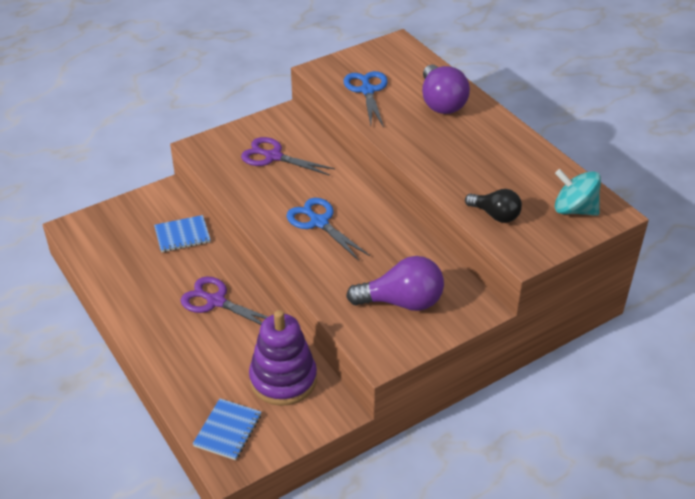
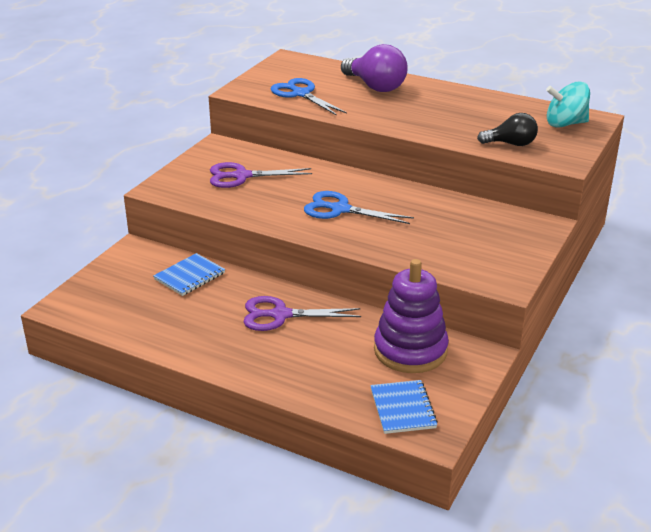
camera: 30 degrees left, 10 degrees down
(402, 302) = (478, 241): purple light bulb -> none

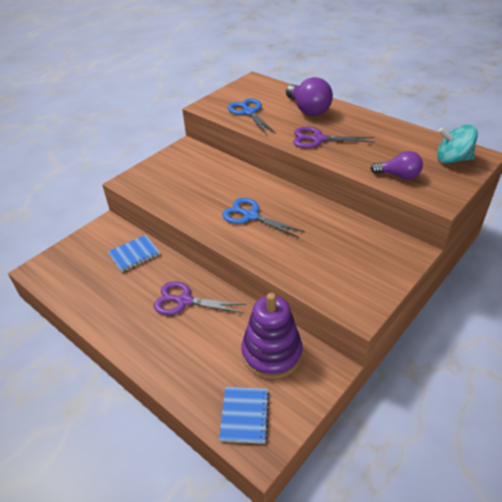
camera: 15 degrees right, 10 degrees up
(241, 176) = (190, 176): purple scissors -> purple scissors (318, 139)
(511, 144) = (398, 176): black light bulb -> purple light bulb

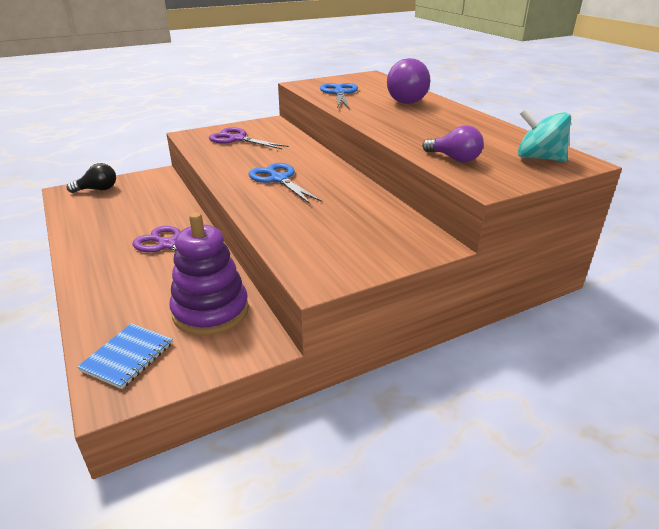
camera: 20 degrees right, 10 degrees down
(66, 259) = (98, 189): none -> black light bulb
(134, 254) = (159, 200): blue notebook -> none
(318, 139) = (390, 120): purple scissors -> purple scissors (237, 139)

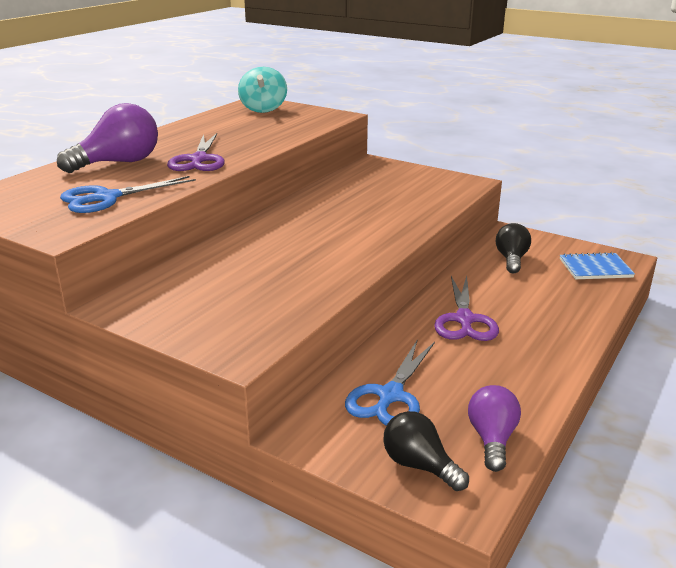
camera: 120 degrees left, 5 degrees down
(211, 311) = (511, 259): purple stacking toy -> black light bulb
(237, 139) = (226, 303): purple scissors -> purple scissors (198, 160)
(279, 179) = (331, 236): blue scissors -> blue scissors (390, 396)
(454, 159) = (297, 126): purple light bulb -> purple light bulb (492, 439)

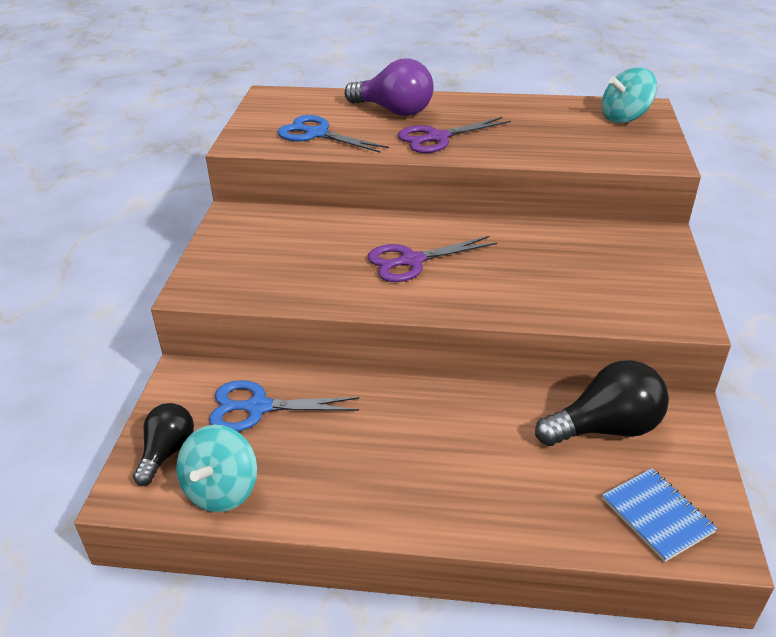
camera: 65 degrees right, 10 degrees up
(464, 320) = (424, 422): purple scissors -> purple scissors (411, 261)
(492, 439) = (222, 490): purple light bulb -> turquoise spinning top
(511, 259) = (605, 428): black light bulb -> black light bulb, size x1.57

